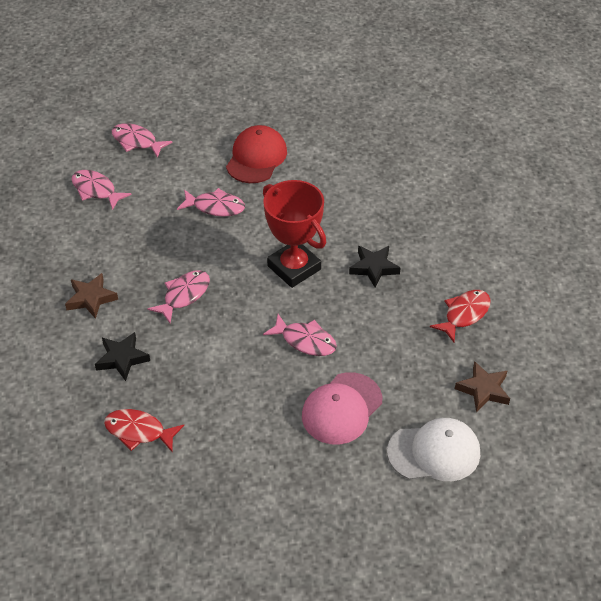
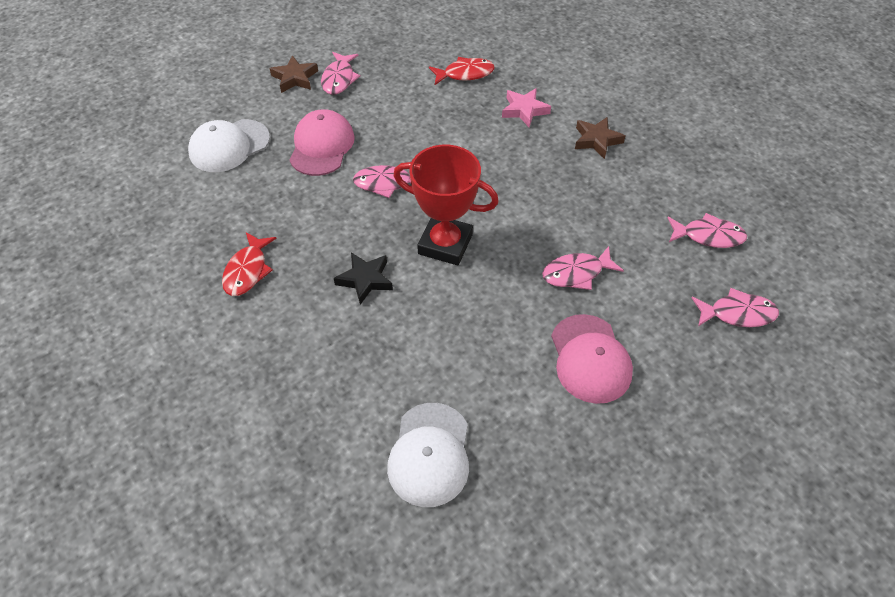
camera: 150 degrees right, 5 degrees up
(122, 359) = (524, 110): black star -> pink star
(184, 295) = (523, 175): pink fish -> pink fish (339, 79)
(256, 158) = (590, 359): red cap -> pink cap
(395, 153) = (430, 454): none -> white cap
(483, 389) = (203, 208): brown star -> brown star (295, 78)

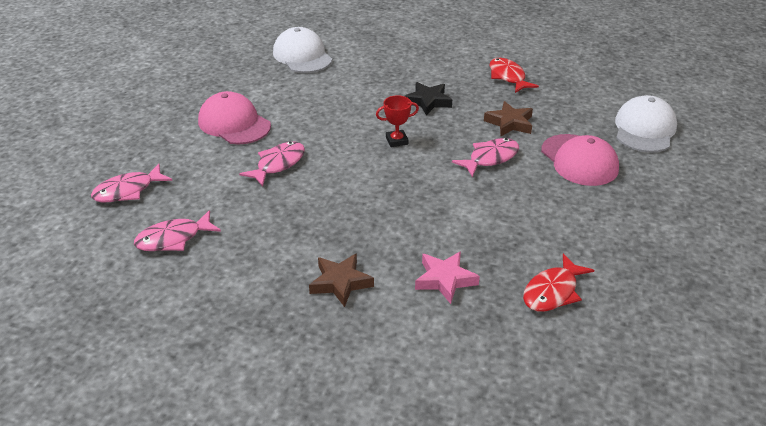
camera: 145 degrees right, 15 degrees down
(295, 78) = (696, 202): brown star -> brown star (509, 123)
(339, 79) = (659, 221): pink fish -> none
(445, 244) = (397, 141): red trophy -> red trophy, size x0.47

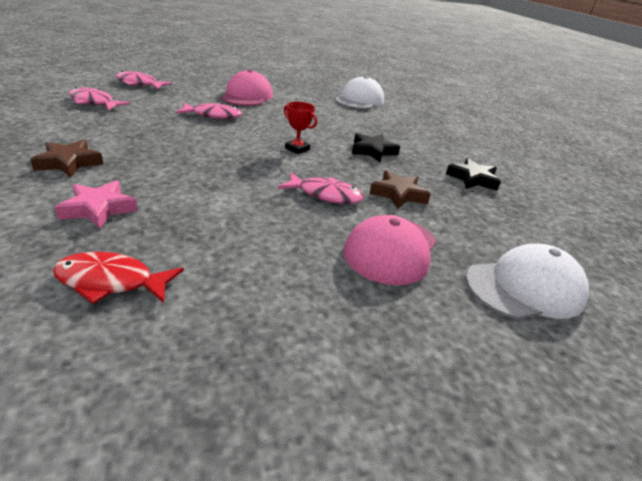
camera: 50 degrees right, 5 degrees down
(508, 77) = (472, 179): red fish -> black star

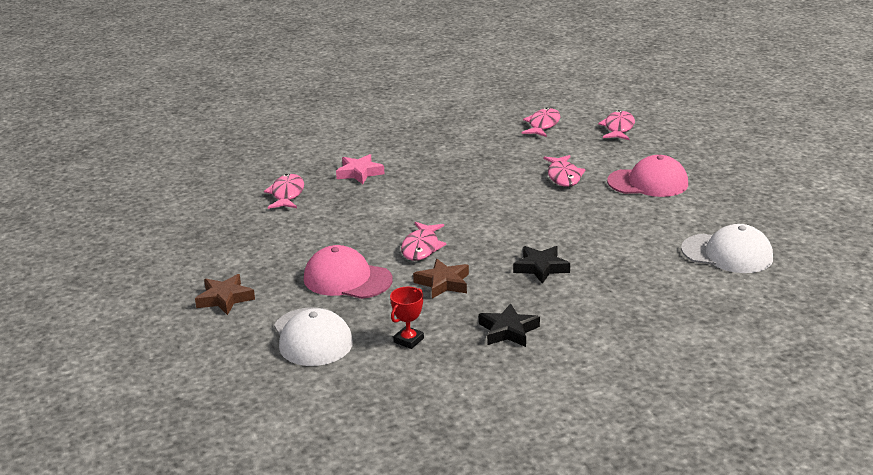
camera: 90 degrees right, 5 degrees down
(69, 163) = (417, 148): brown star -> brown star (225, 298)
(111, 282) = (287, 194): red fish -> pink fish
(297, 149) = (512, 226): red trophy -> red trophy (408, 340)

